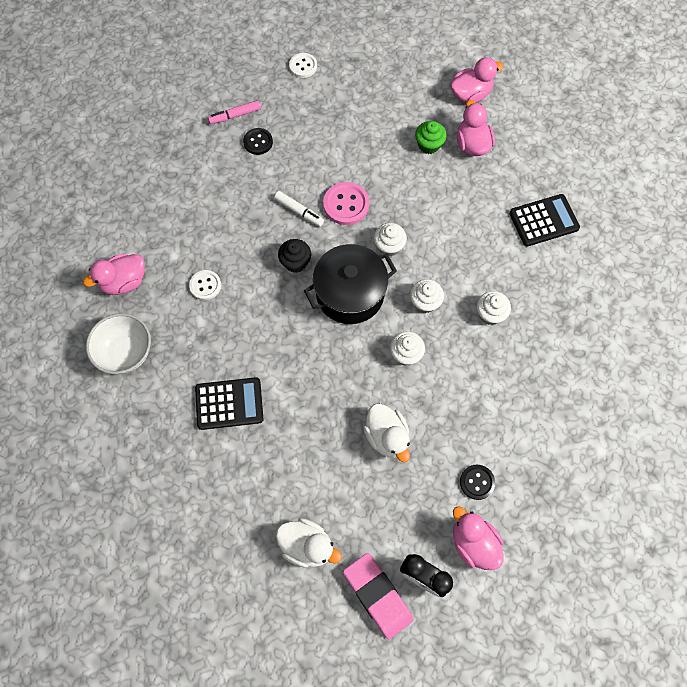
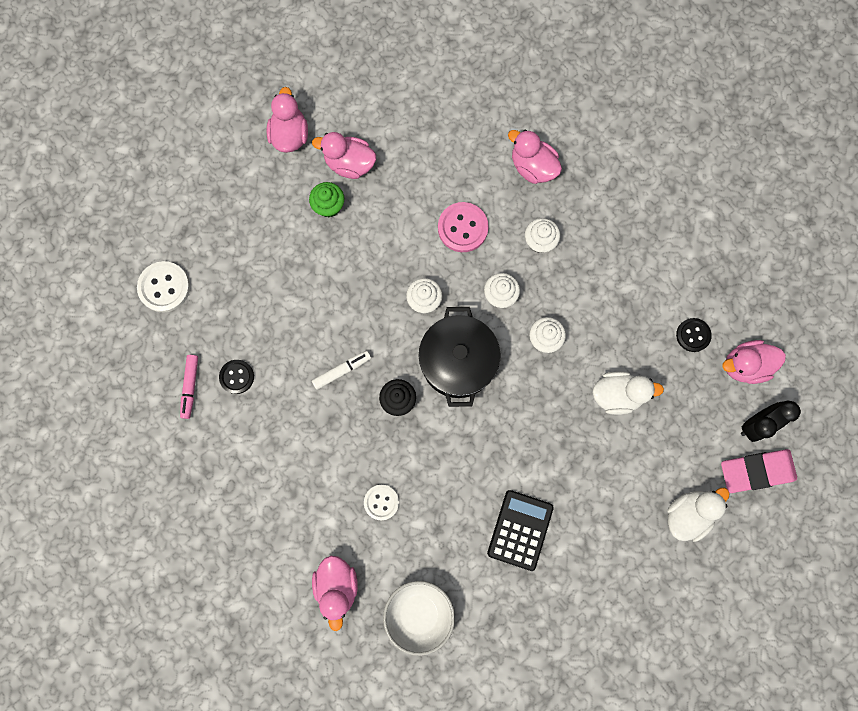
camera: 65 degrees left, 10 degrees up
(303, 66) = (164, 287): white button -> white button, size x1.52
(346, 204) = (357, 320): pink button -> pink button (462, 228)
(543, 220) = (467, 142): black calculator -> none
(553, 281) = (532, 167): none -> pink duck

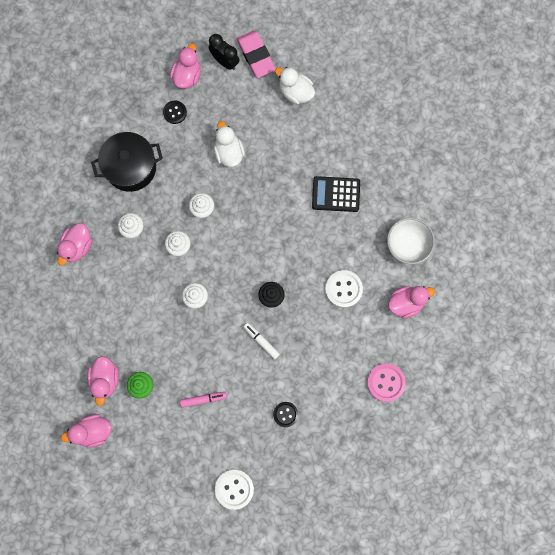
camera: 105 degrees left, 0 degrees up
(190, 387) = (301, 445): pink marker -> pink marker (203, 399)
(381, 502) = (343, 289): white button -> white button, size x1.52
(458, 362) = (234, 263): black pot -> black pot (131, 167)
(462, 228) = (135, 284): pink button -> pink button (386, 382)
(744, 365) = (187, 76): pink duck -> pink duck turned 135 degrees counterclockwise

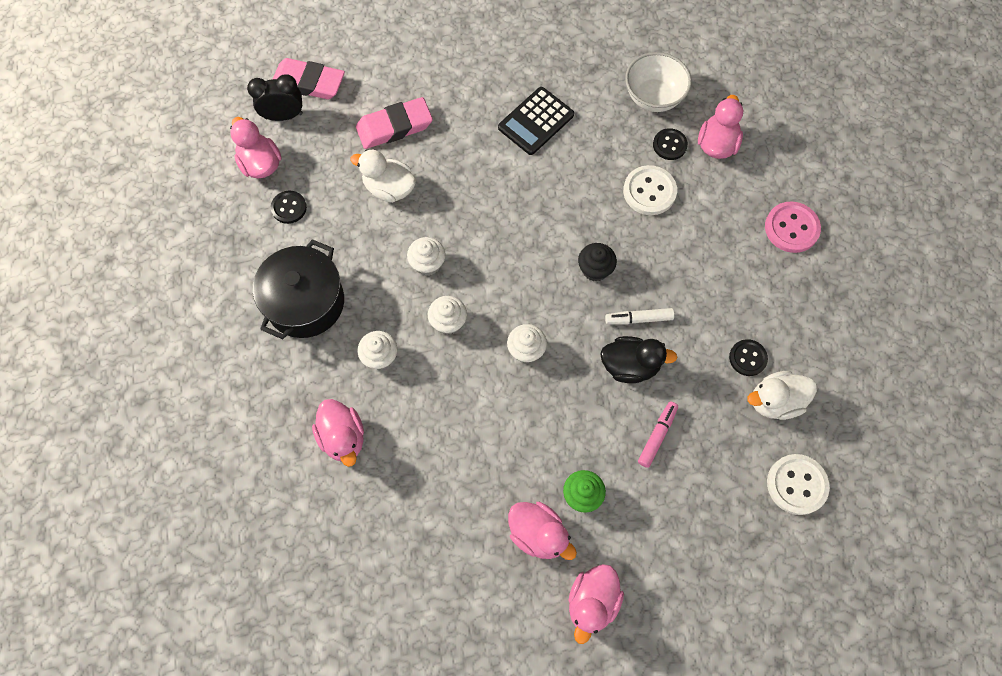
camera: 50 degrees left, 10 degrees down
(231, 357) = (630, 366): none -> black duck
(268, 123) = (394, 127): none -> pink eraser
(295, 92) = (387, 76): white duck -> white duck (775, 401)
(383, 277) = (669, 145): none -> black button

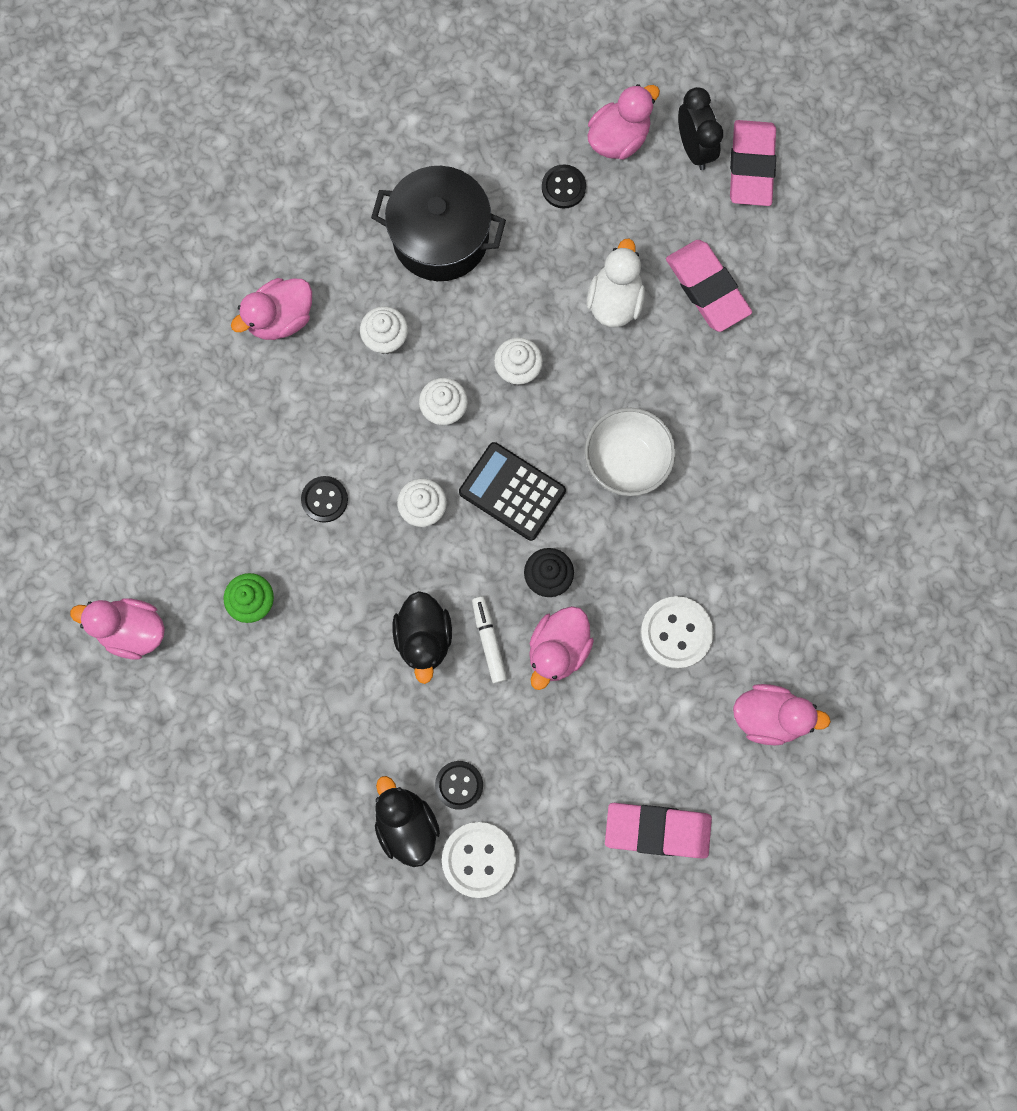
camera: 80 degrees right, 10 degrees up
(536, 121) = (753, 468): black calculator -> black calculator (512, 491)
(538, 534) = (201, 558): pink duck -> pink duck (558, 649)
(653, 97) = (827, 621): white bowl -> white bowl (626, 461)
(657, 435) = (339, 681): pink marker -> none
(669, 145) = (754, 652): black button -> black button (324, 499)
(775, 401) = (406, 824): white duck -> black duck
(791, 228) = (657, 830): pink button -> pink eraser
(796, 485) = (303, 858): white button -> white button (478, 859)

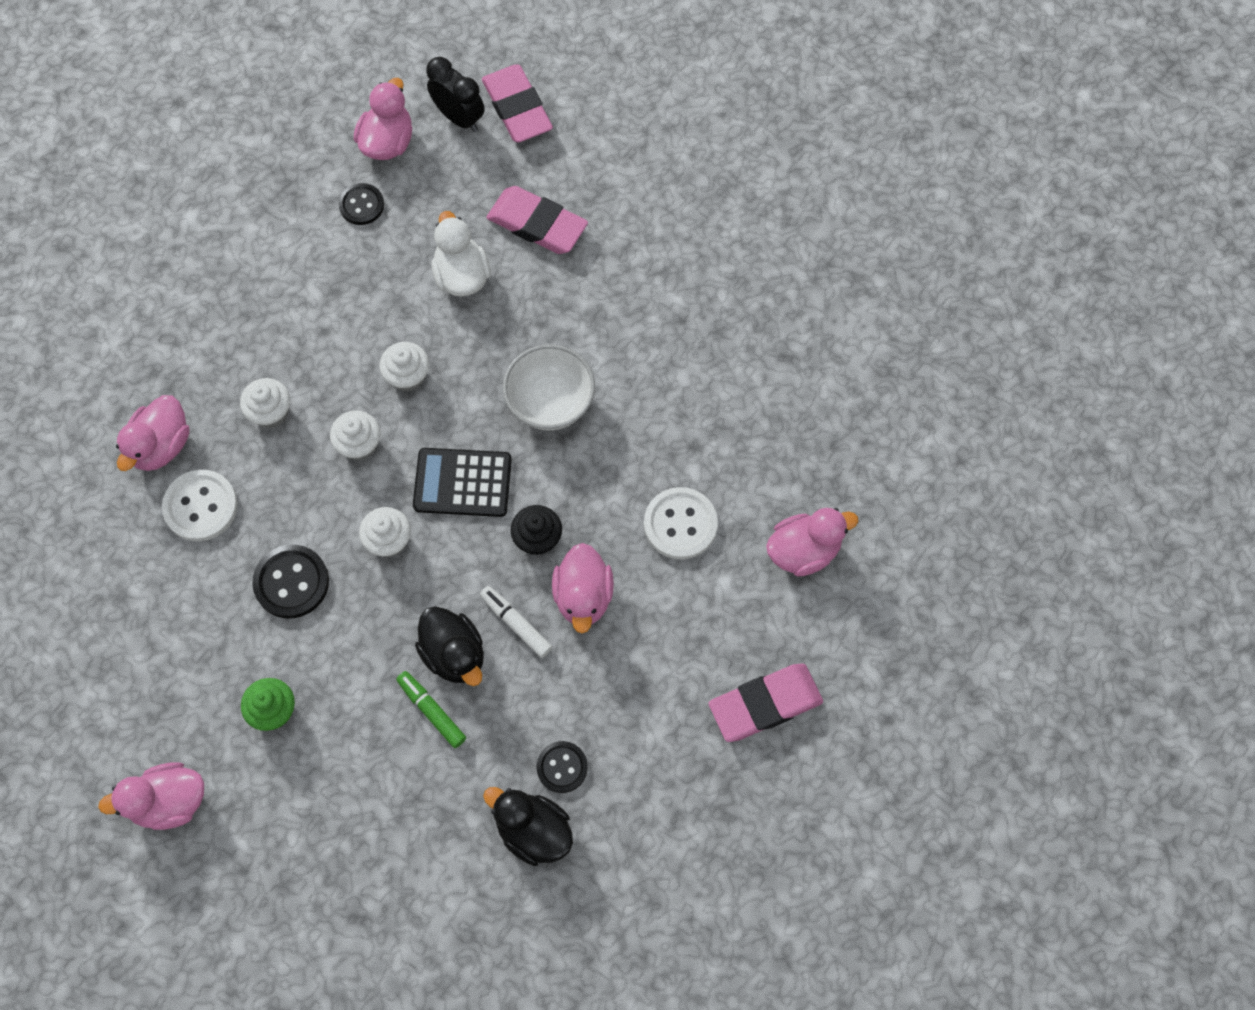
camera: 30 degrees left, 10 degrees down
(324, 499) = (291, 582): black button -> black button, size x1.52
(379, 675) = (431, 711): none -> green marker
(440, 237) = (273, 301): black pot -> none
(478, 859) = (618, 824): white button -> white button (201, 506)

